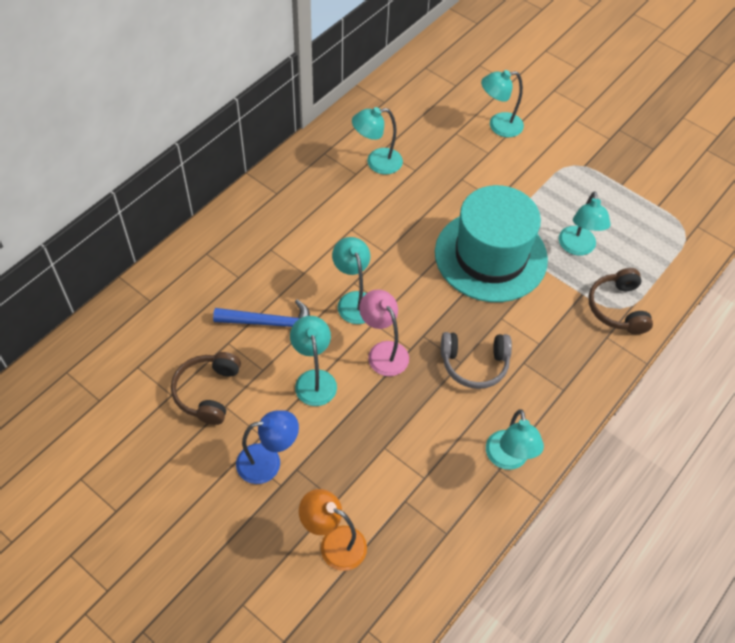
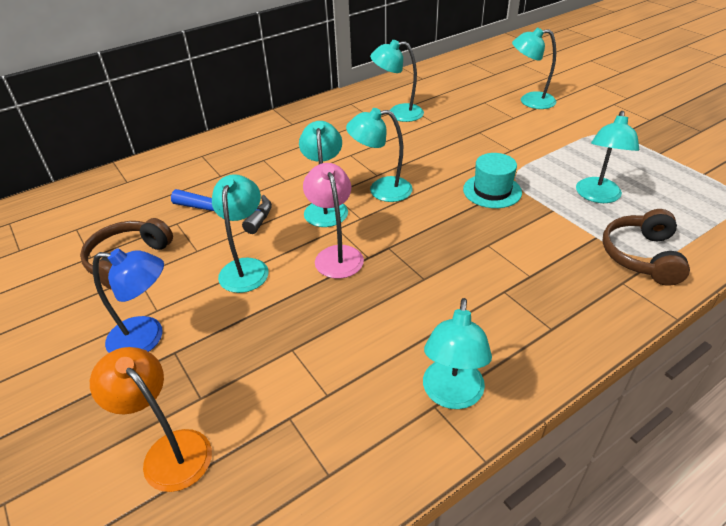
camera: 20 degrees right, 15 degrees down
(395, 271) = (381, 190): none -> turquoise lamp
(474, 364) = (440, 283): grey headphones -> none
(490, 256) = (492, 191): turquoise hat -> turquoise hat, size x0.45

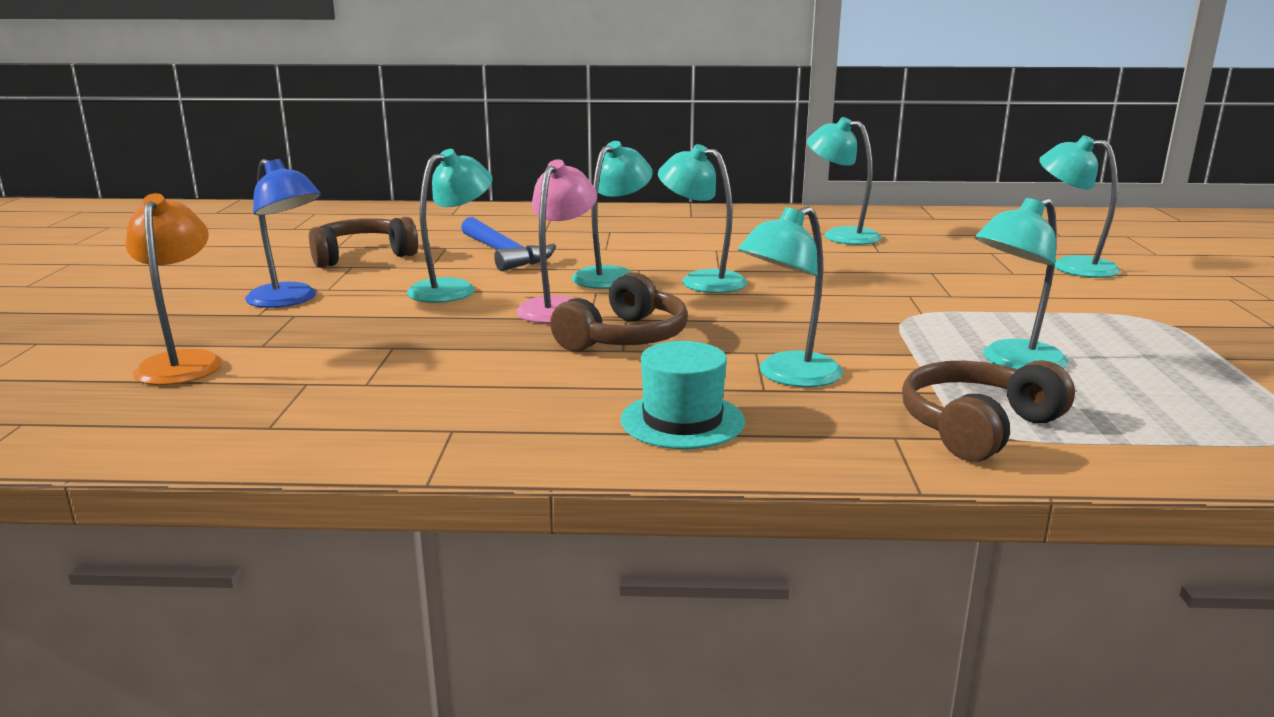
camera: 35 degrees right, 20 degrees down
(411, 266) = (625, 337): none -> brown headphones
(451, 395) = (484, 430): turquoise lamp -> turquoise lamp (788, 376)
(492, 191) = (850, 317): turquoise hat -> turquoise hat (682, 420)

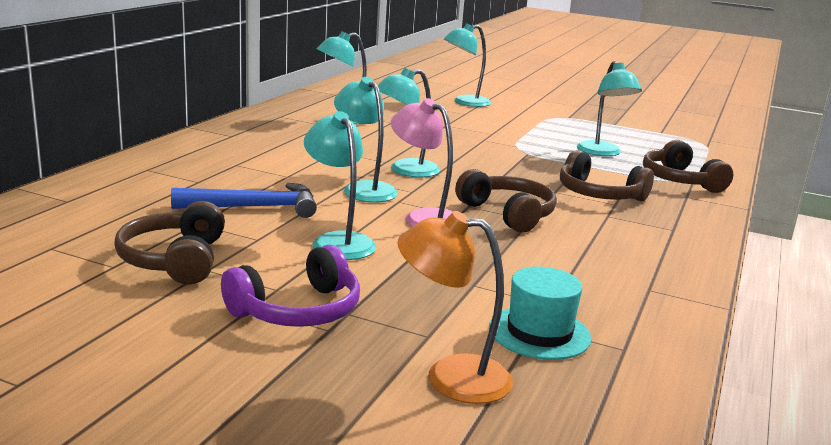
camera: 70 degrees left, 0 degrees up
(289, 300) = (298, 310): blue lamp -> purple headphones
(682, 420) = (654, 230): turquoise hat -> turquoise hat (539, 333)
(788, 376) = (599, 194): turquoise lamp -> brown headphones

